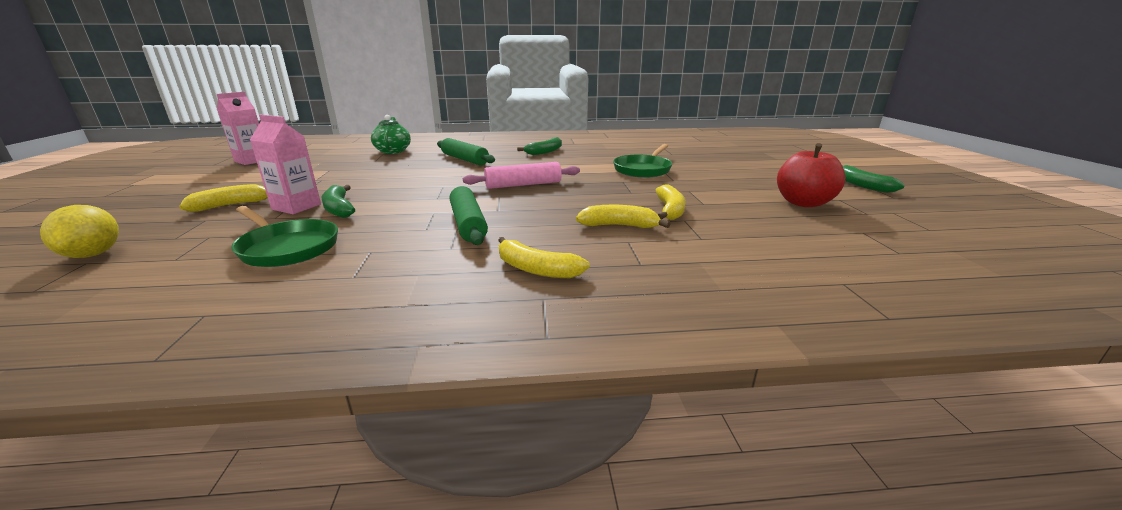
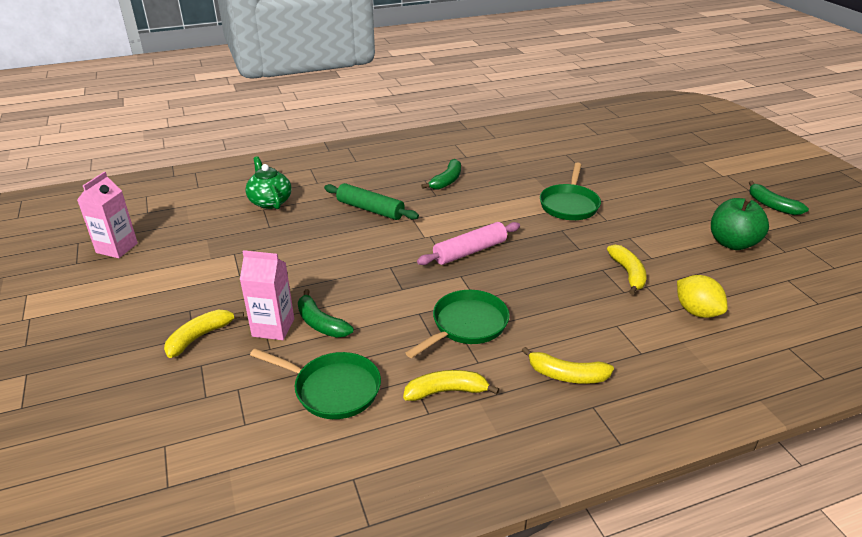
camera: 15 degrees left, 10 degrees up
(93, 254) = (156, 434): yellow lemon -> yellow lemon (696, 311)
(468, 224) = (466, 325): green rolling pin -> green pan
(619, 226) = (598, 305): yellow banana -> yellow banana (446, 391)
(803, 203) = (732, 243): red apple -> green apple

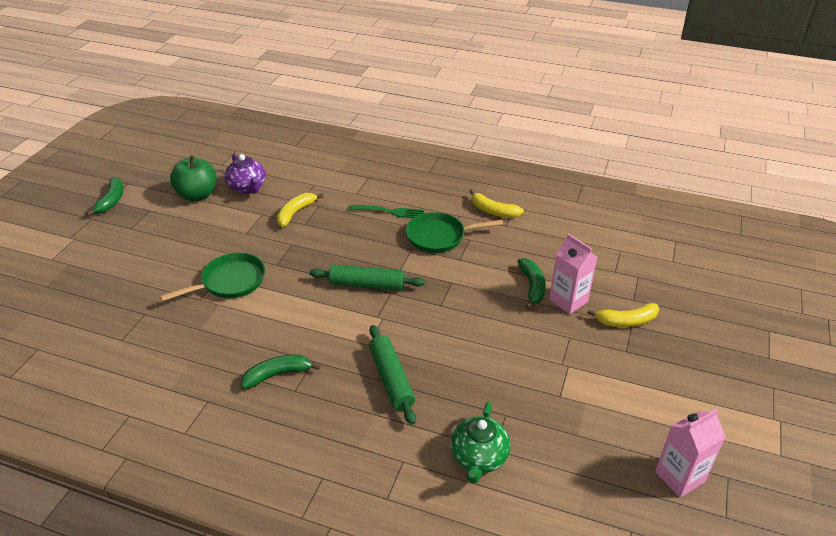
camera: 140 degrees left, 5 degrees up
(332, 389) = (556, 243): green pan -> none
(469, 251) = (367, 285): pink rolling pin -> green rolling pin
(552, 324) = (389, 211): none -> green fork
(567, 375) = (421, 187): yellow banana -> none
(696, 311) = (302, 177): yellow lemon -> none
(714, 272) = (247, 187): none -> purple teapot

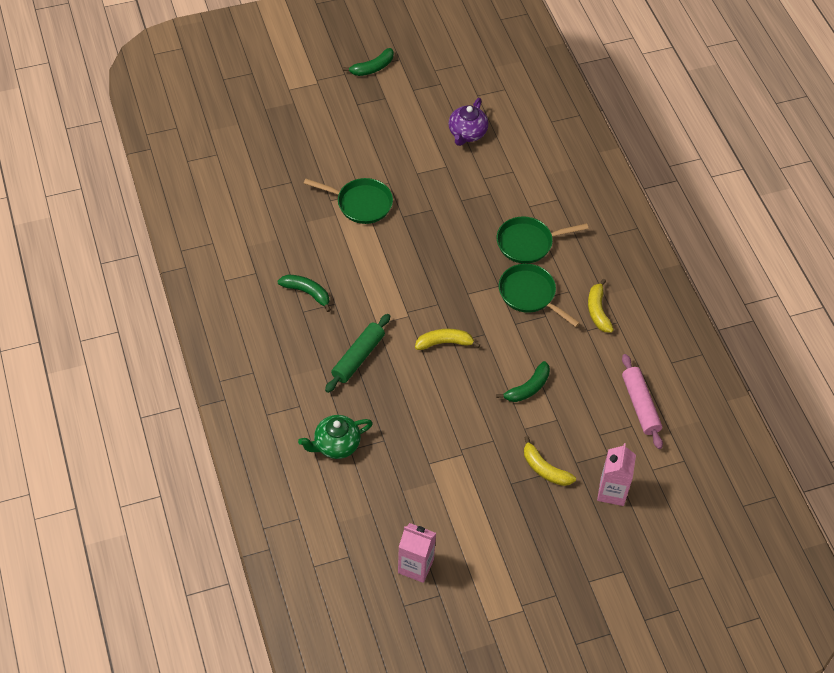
camera: 50 degrees right, 15 degrees up
(197, 195) = (428, 111): green apple -> none
(295, 213) = (467, 185): yellow banana -> yellow banana (444, 343)
(367, 285) = (432, 284): green rolling pin -> none
(389, 211) = (528, 243): green fork -> green pan
(568, 301) = (533, 420): pink carton -> pink carton (612, 491)
(604, 236) = (640, 405): none -> pink rolling pin

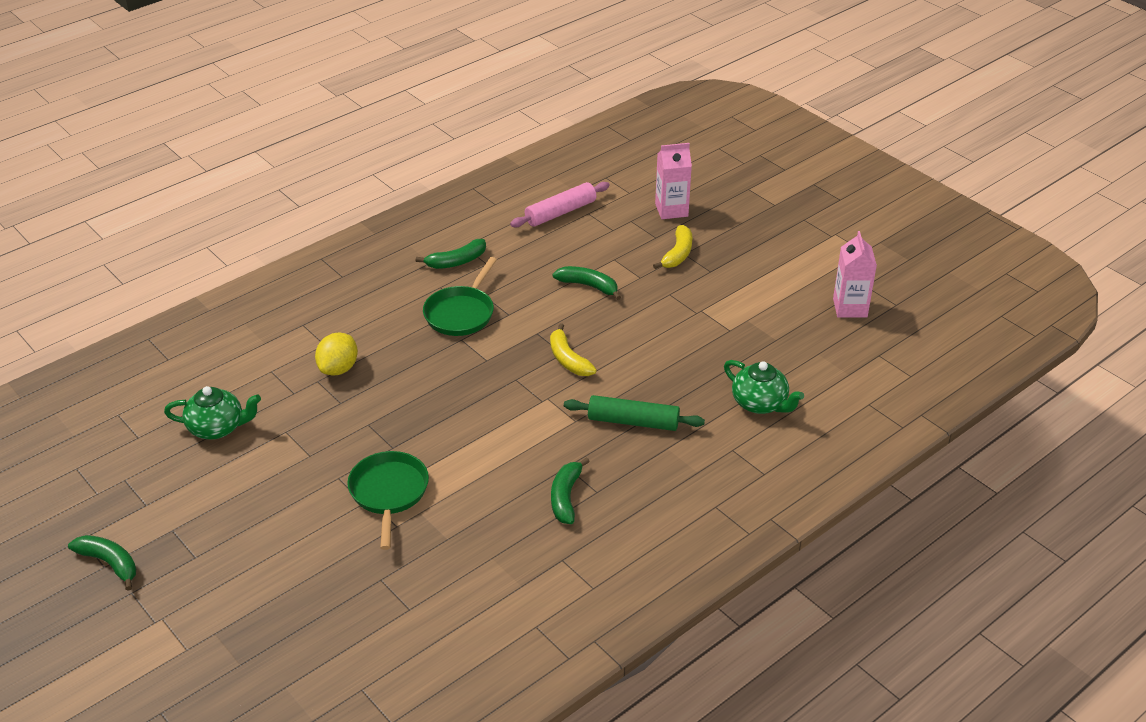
camera: 110 degrees left, 15 degrees down
(467, 133) = (217, 428): purple teapot -> green teapot
(498, 207) = (338, 368): none -> yellow lemon
(528, 243) = (384, 331): green pan -> none
(598, 311) = (456, 261): yellow banana -> green banana

